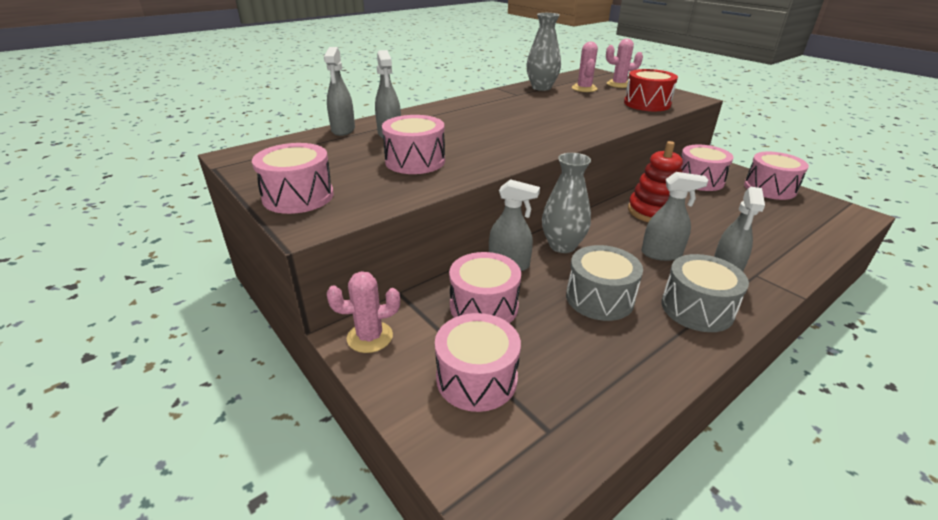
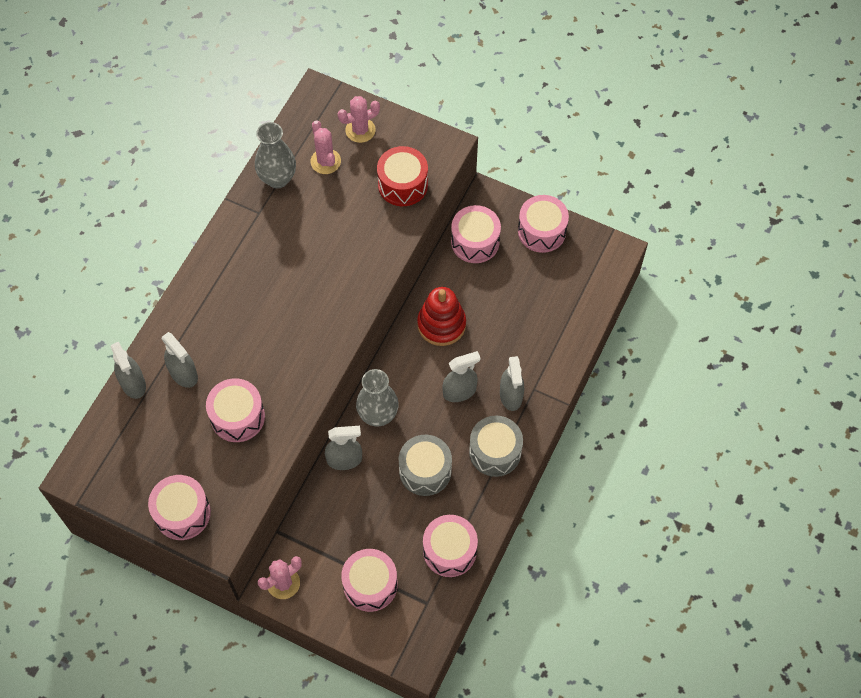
camera: 25 degrees left, 30 degrees up
(484, 306) = (346, 517): pink drum -> pink drum (449, 551)

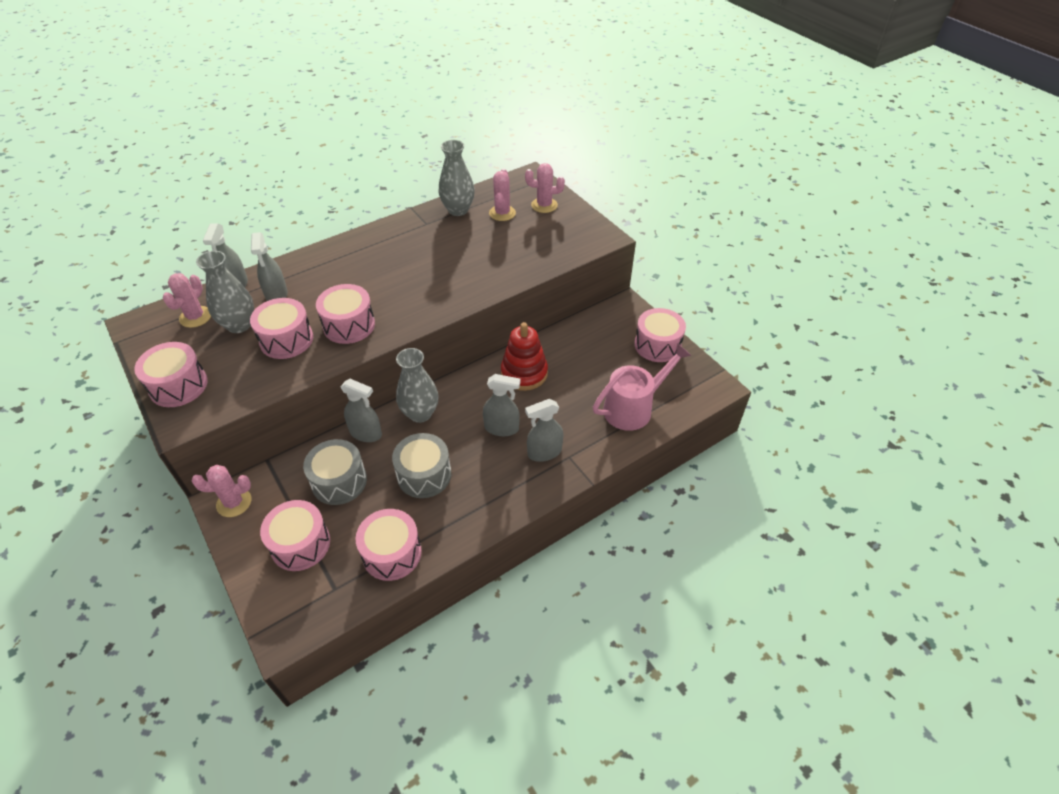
camera: 30 degrees right, 15 degrees down
(127, 438) = (195, 317): none -> pink cactus
(178, 424) = (239, 325): none -> grey vase
(403, 184) = (550, 247): red drum -> none
(475, 242) = (595, 330): pink drum -> pink drum (349, 325)
(495, 452) = (497, 490): grey drum -> grey drum (339, 481)
(511, 396) = (544, 452): grey spray bottle -> grey spray bottle turned 45 degrees clockwise
(559, 311) = (634, 407): none -> pink watering can

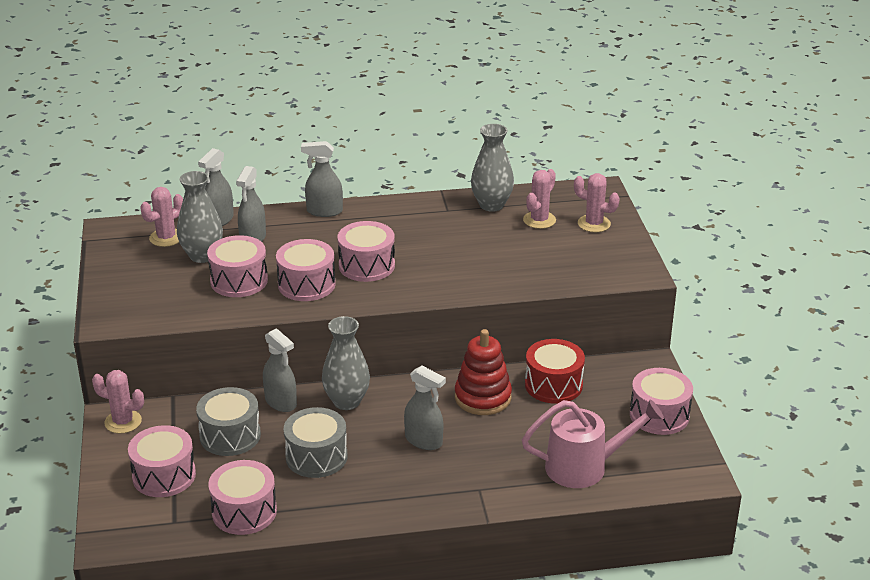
camera: 25 degrees right, 15 degrees down
(178, 386) = (120, 292): pink drum -> pink drum (366, 265)
(544, 452) = (455, 476): grey spray bottle -> grey spray bottle (324, 211)
(569, 345) = (553, 385): none -> red drum

